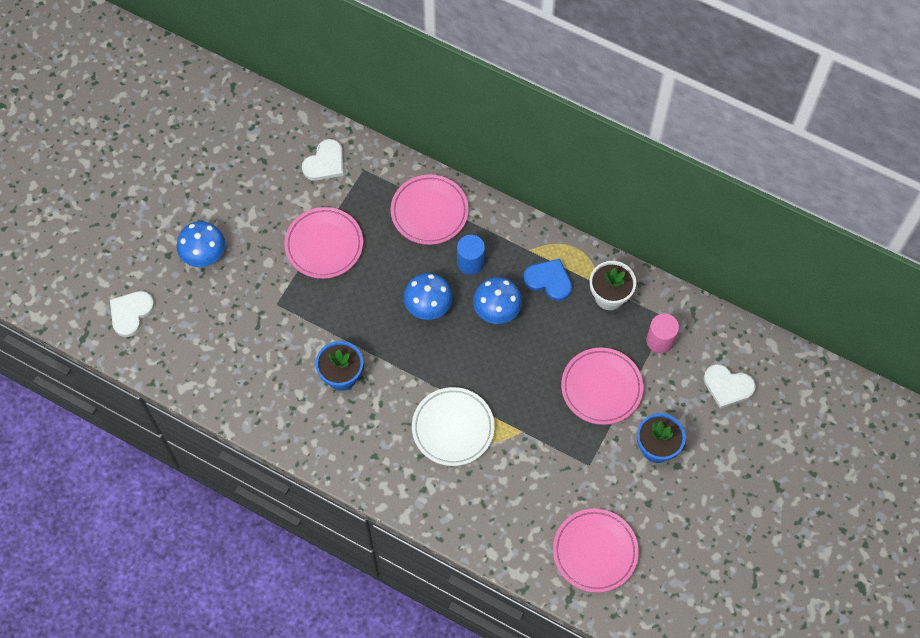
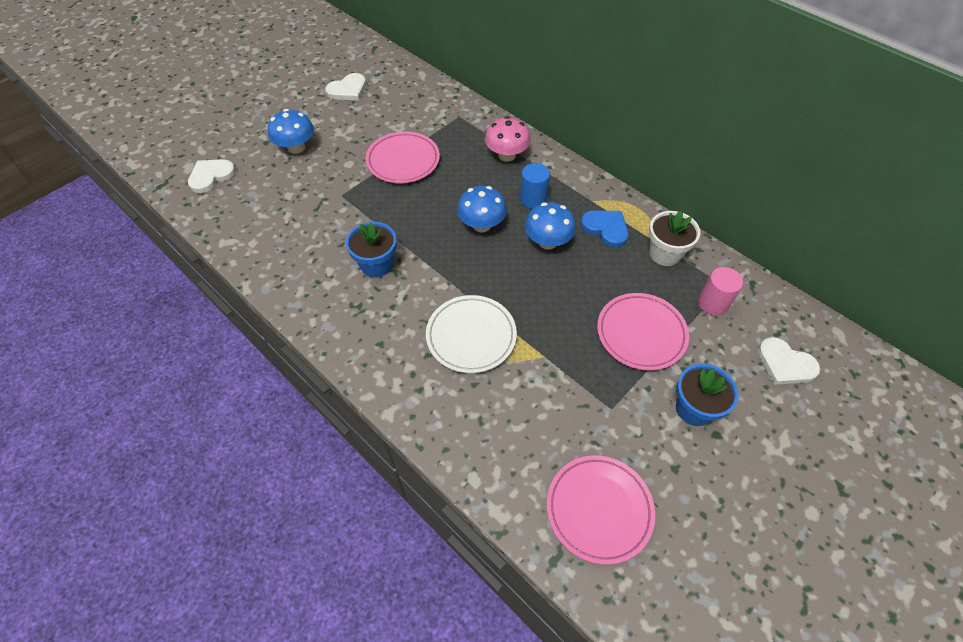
camera: 15 degrees right, 10 degrees down
(325, 163) = (428, 106): white heart -> white heart (348, 90)
(429, 212) = (506, 155): pink plate -> pink mushroom

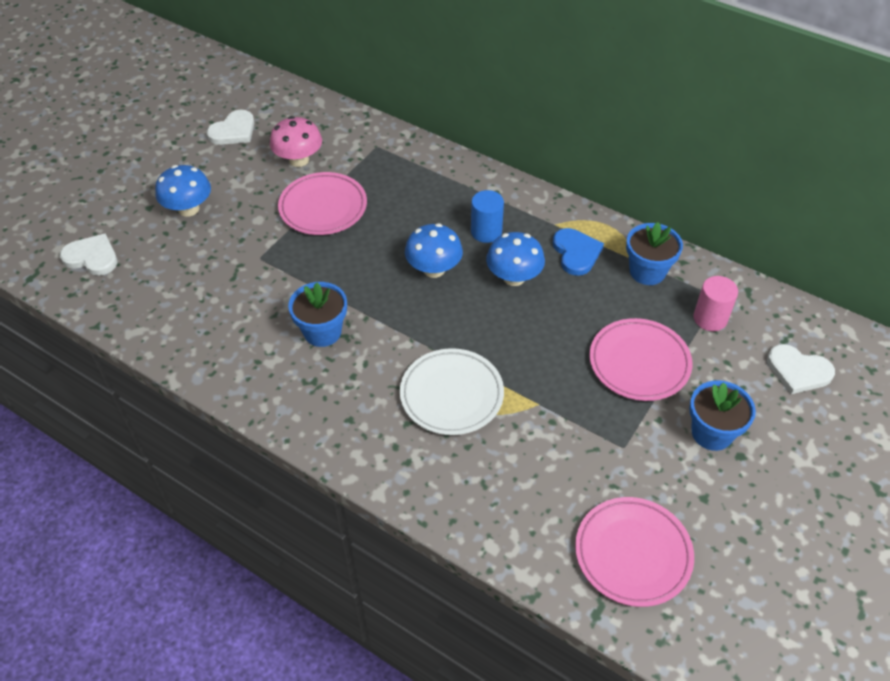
camera: 10 degrees left, 5 degrees down
(211, 176) = (92, 257): white heart -> white heart turned 75 degrees clockwise
(506, 155) = (444, 185): pink mushroom -> pink mushroom (299, 160)
(606, 228) = (576, 253): blue heart -> blue heart turned 45 degrees clockwise
(665, 253) = (647, 271): white flower pot -> blue flower pot

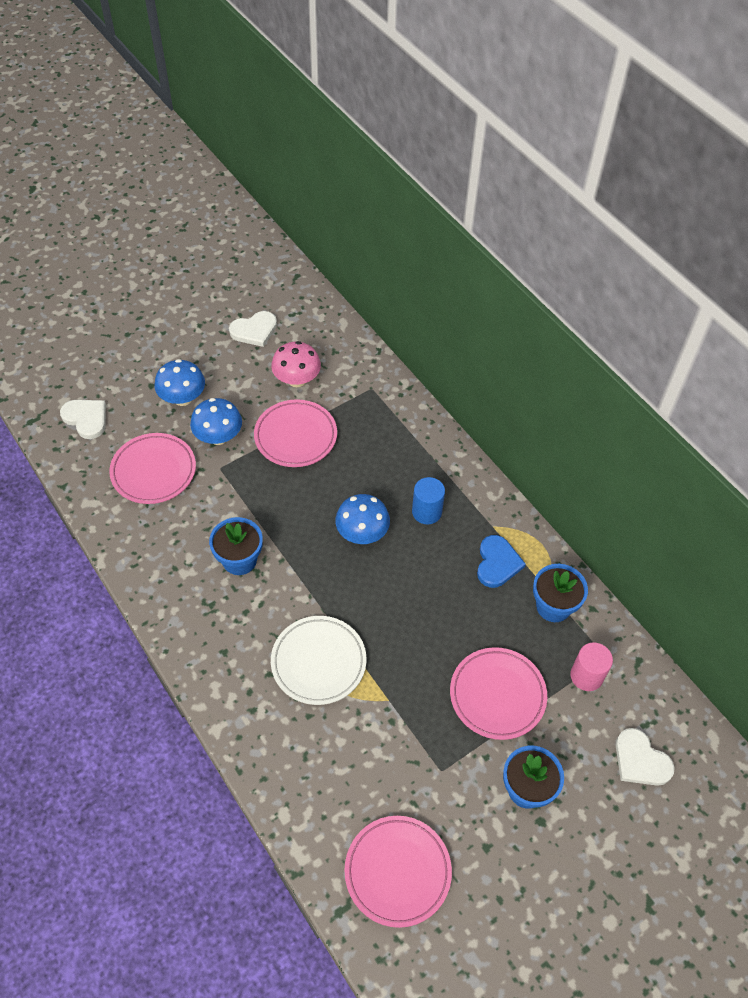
camera: 20 degrees right, 5 degrees up
(190, 282) = (153, 471): none -> pink plate
(514, 277) = (428, 567): blue mushroom -> blue mushroom (218, 436)

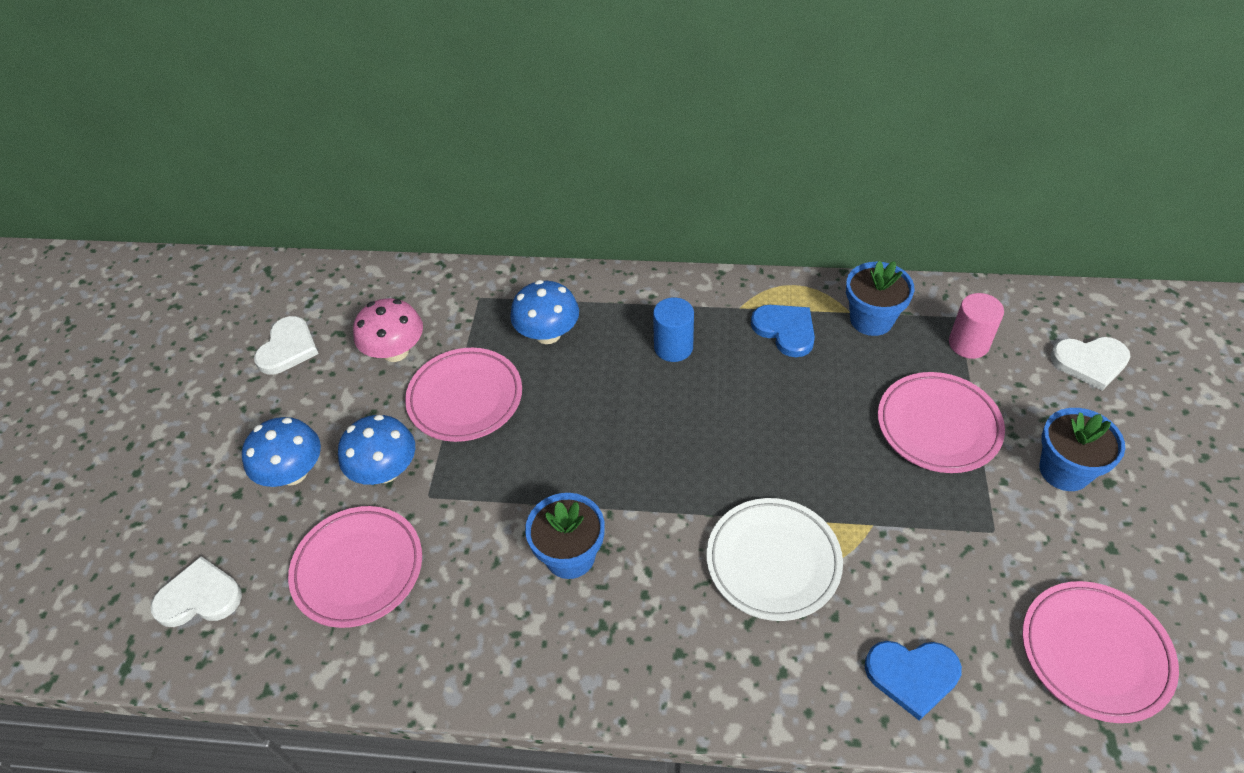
camera: 45 degrees left, 5 degrees down
(302, 778) = (912, 675): none -> blue heart
(362, 533) = (646, 417): blue mushroom -> blue mushroom (548, 334)

